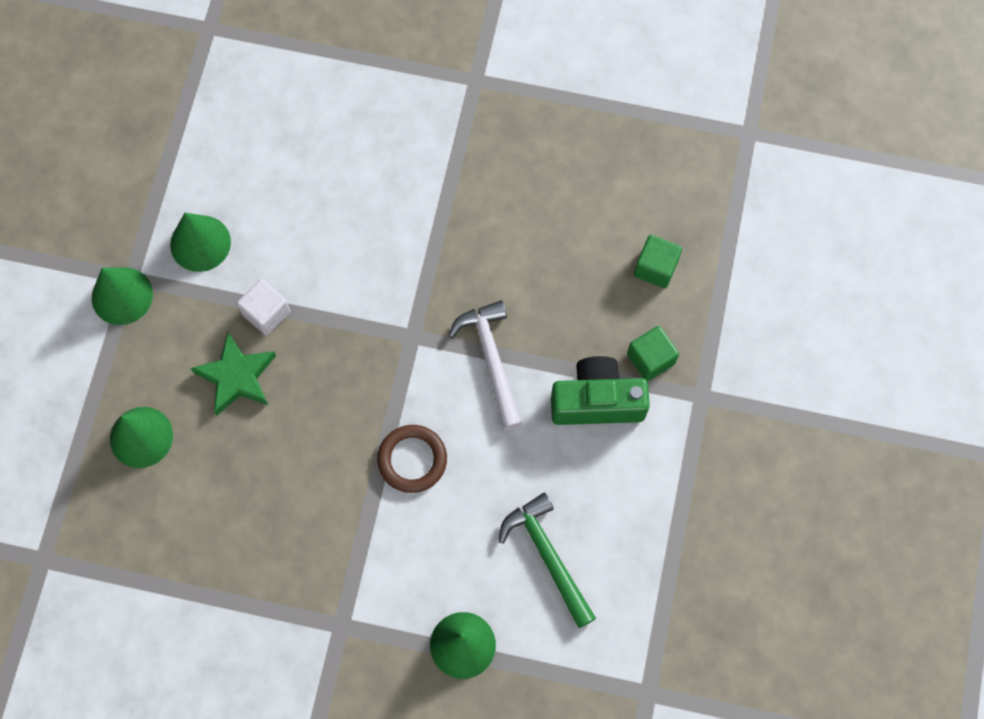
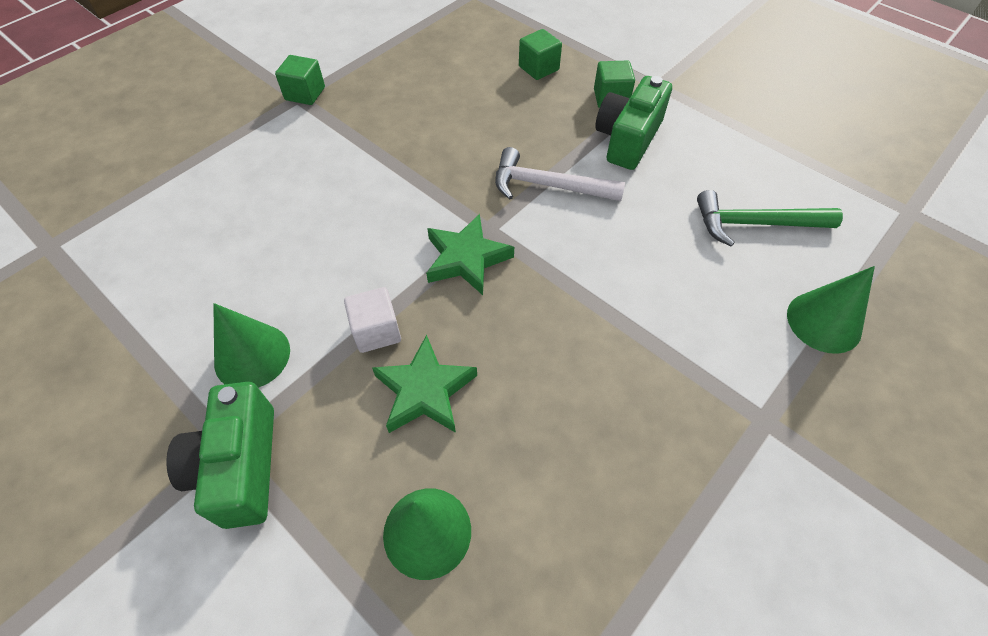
camera: 60 degrees left, 15 degrees down
(122, 296) = (240, 466): green cone -> green camera
(370, 337) = (466, 259): none -> green star
(412, 460) = (610, 280): brown ring -> none
(483, 82) = (305, 94): none -> green cube

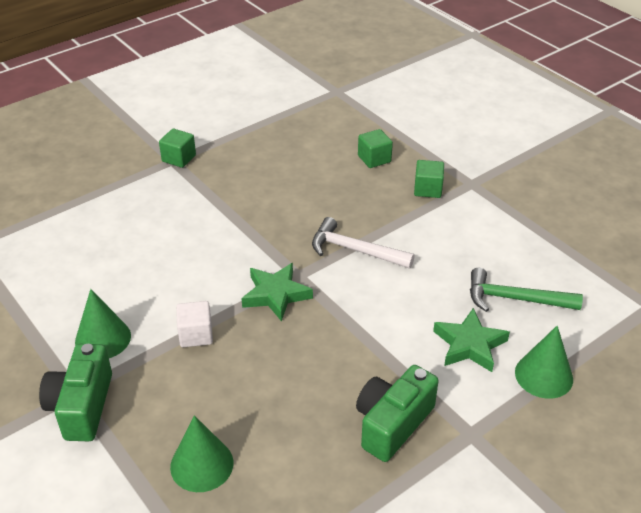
camera: 10 degrees right, 15 degrees down
(425, 391) = (222, 378): green star -> green star (469, 345)
(627, 139) = (431, 223): green camera -> green camera (392, 424)

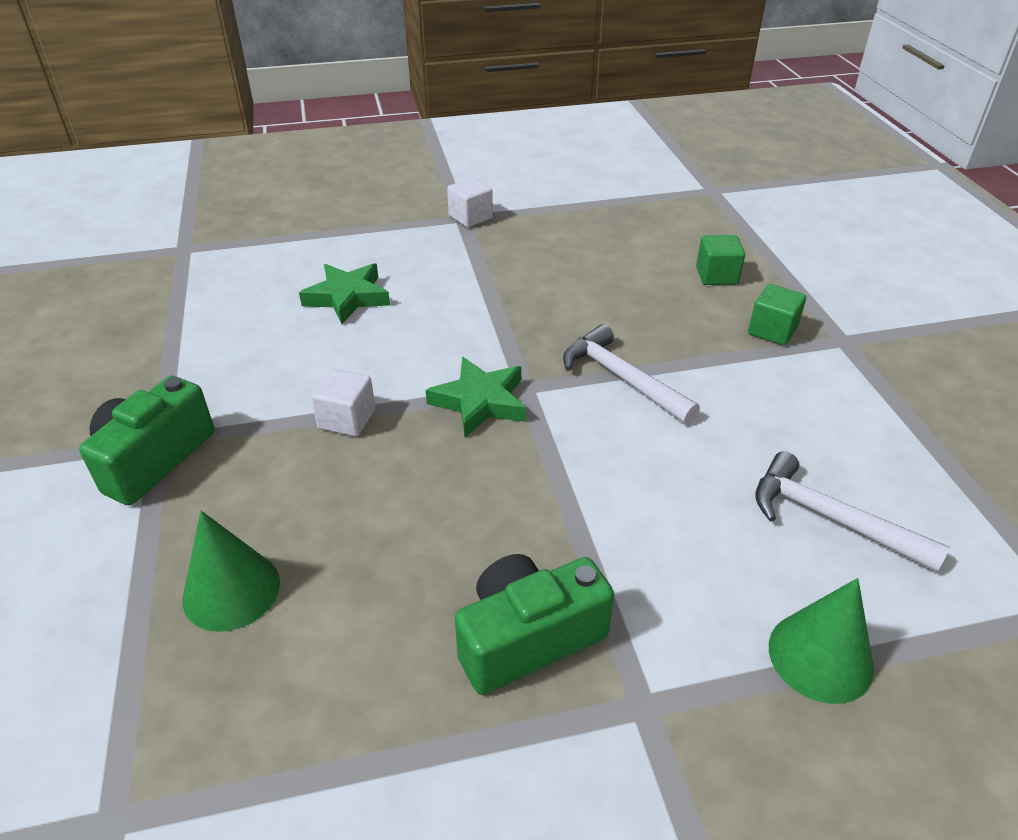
camera: 25 degrees right, 0 degrees up
(103, 339) = (238, 388): green cone -> none
(179, 158) = (470, 217): green cube -> white cube
(469, 345) = (718, 562): green star -> green star (347, 297)
(515, 299) = (830, 519): green hammer -> white hammer

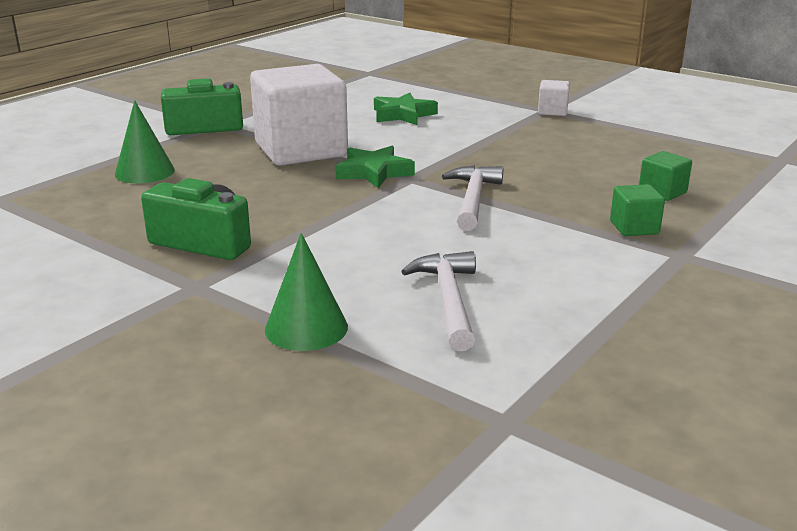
camera: 50 degrees right, 15 degrees down
(347, 419) = (301, 150): white cube -> white cube, size x2.38

